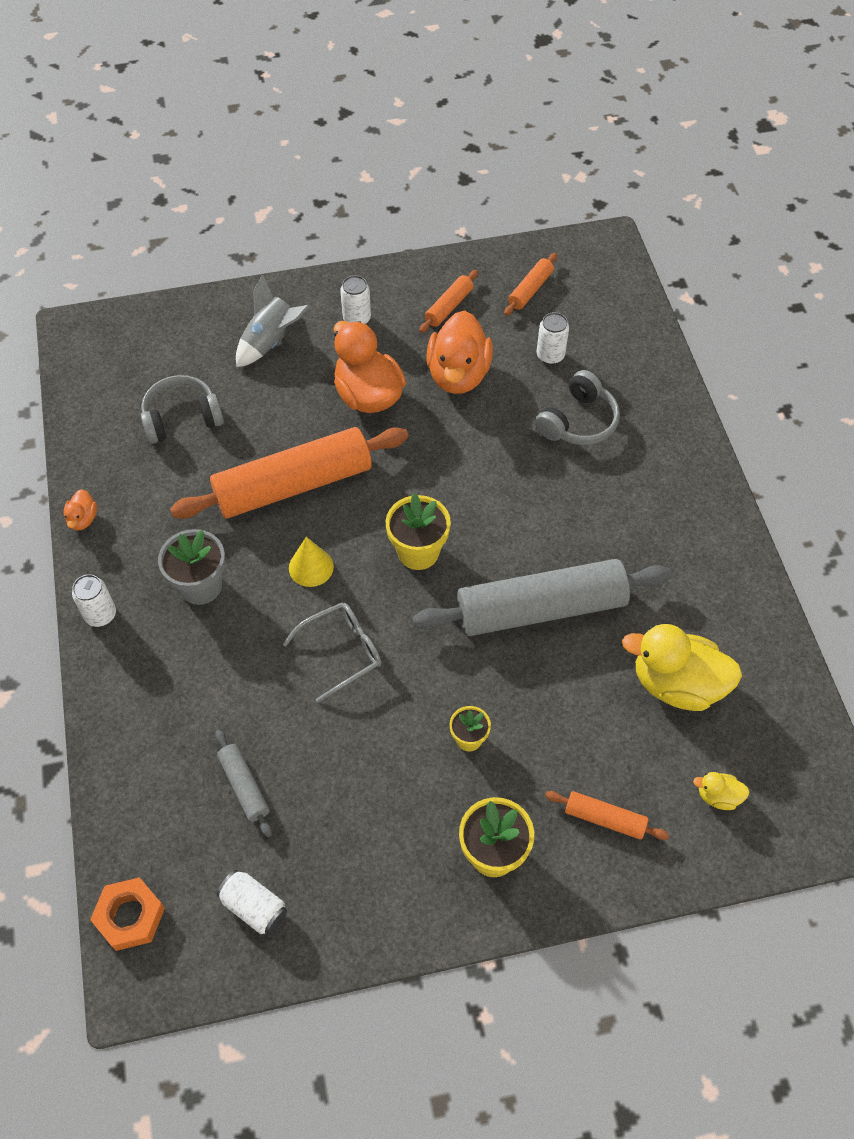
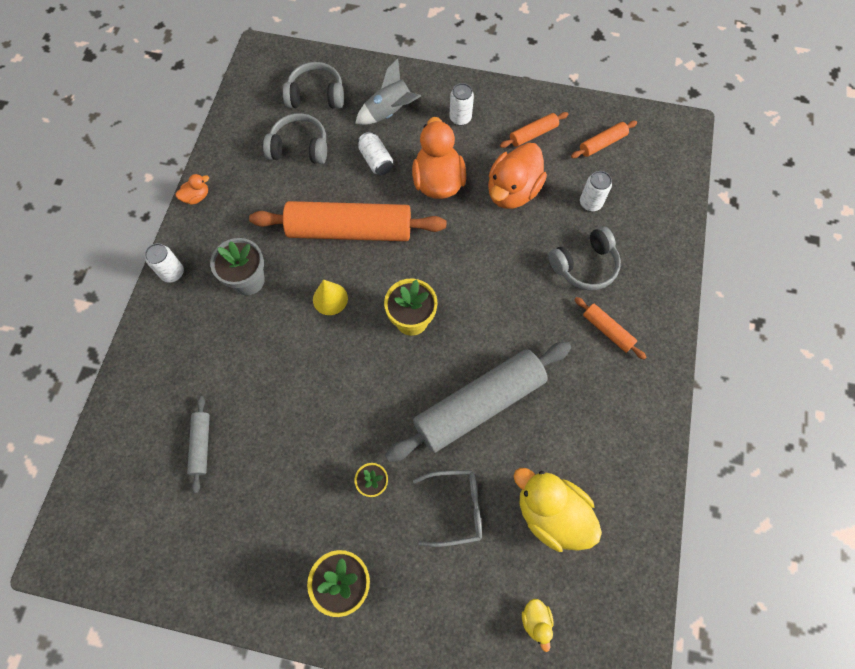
camera: 25 degrees right, 10 degrees up
(83, 519) = (196, 197): orange duck -> orange duck turned 150 degrees counterclockwise
(130, 916) = (80, 504): orange nut -> none
(170, 353) = (316, 95): none -> grey headphones
(254, 907) = (162, 539): white can -> white can (376, 160)
(342, 651) = (319, 374): grey glasses -> grey glasses (456, 508)
(541, 608) = (479, 404): grey rolling pin -> grey rolling pin turned 45 degrees counterclockwise
(604, 819) = (440, 596): orange rolling pin -> orange rolling pin (607, 330)
(718, 796) = (536, 620): yellow duck -> yellow duck turned 135 degrees counterclockwise

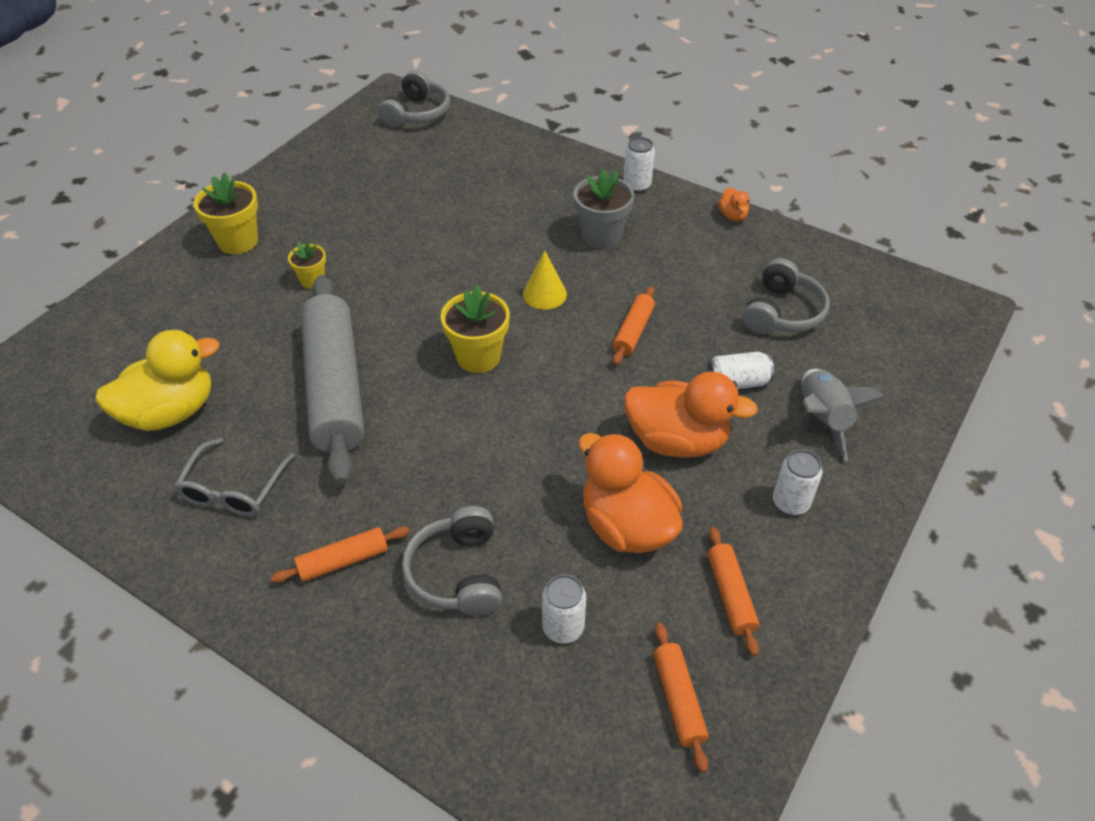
camera: 110 degrees right, 20 degrees down
(201, 445) = (433, 178): grey rolling pin -> none
(316, 95) = (873, 347): grey headphones -> grey headphones (417, 113)
(350, 230) = (633, 332): orange rolling pin -> orange rolling pin, size x0.44
(456, 508) = (240, 335): grey glasses -> grey glasses (233, 489)
(536, 620) = (85, 364): yellow duck -> none

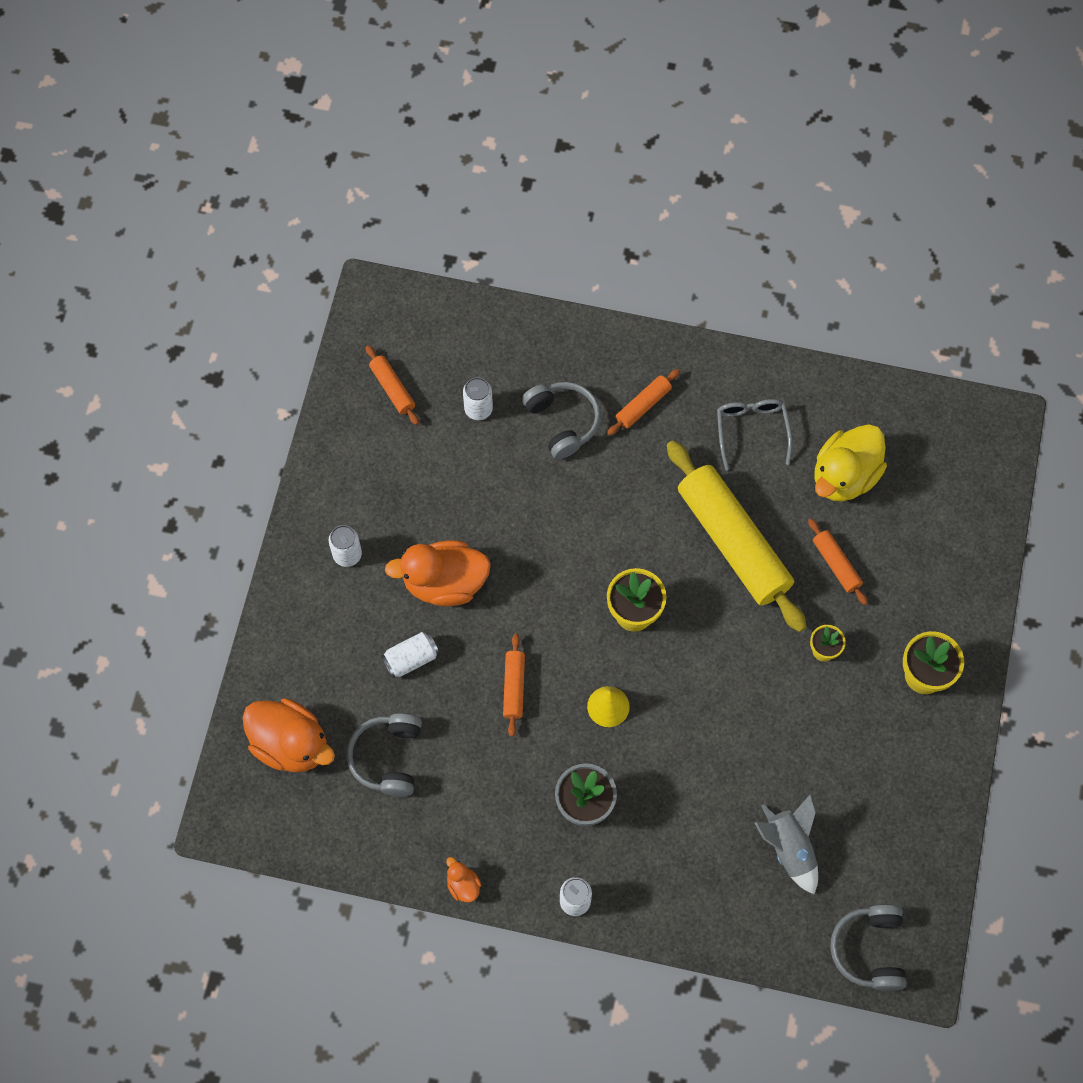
camera: 160 degrees right, 20 degrees up
(335, 387) = (732, 542): grey rolling pin -> yellow rolling pin
(626, 526) = (460, 496): orange duck -> orange duck (291, 744)
(731, 595) = (375, 467): orange rolling pin -> orange rolling pin (836, 564)
(822, 419) = (335, 643): grey rocket -> grey rocket (789, 847)

